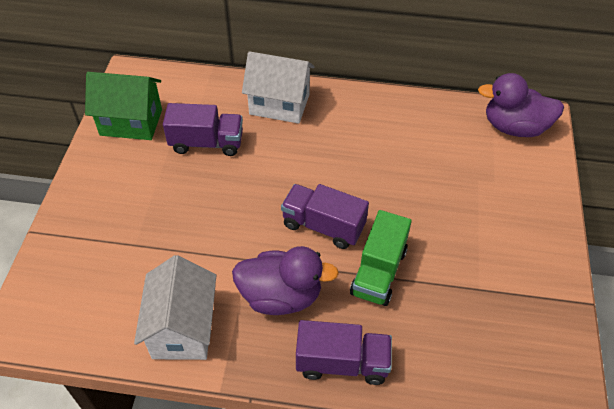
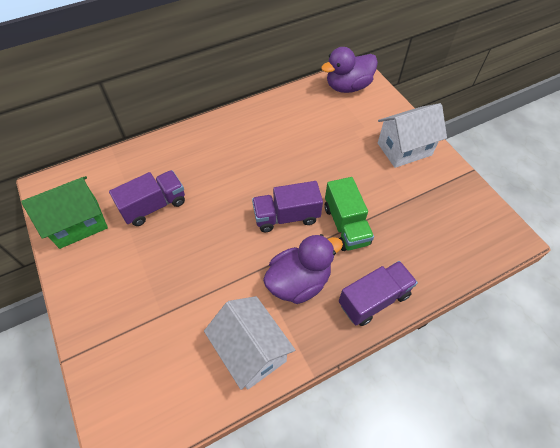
camera: 35 degrees left, 5 degrees up
(279, 104) = (185, 149): white house -> white house (404, 149)

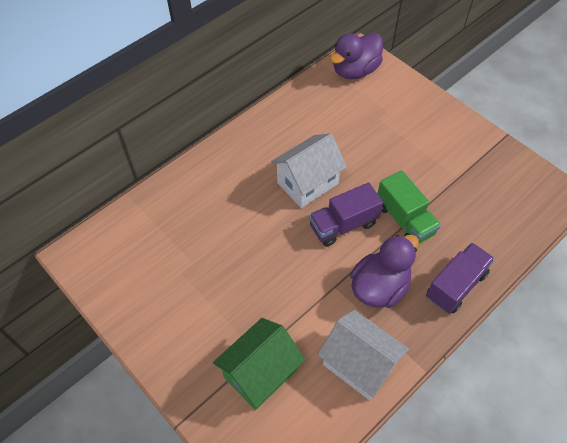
camera: 15 degrees left, 0 degrees up
(78, 223) = (129, 285): green house -> green house (260, 373)
(154, 206) = (202, 246): purple truck -> none
(404, 149) = (434, 127): white house -> white house (307, 183)

